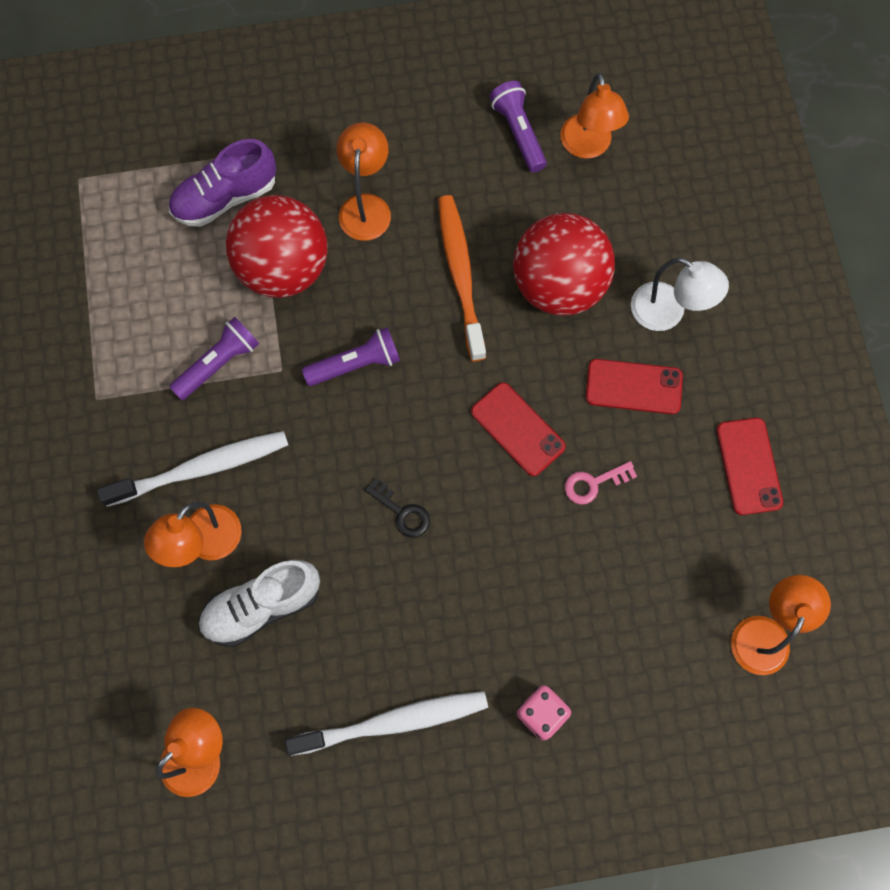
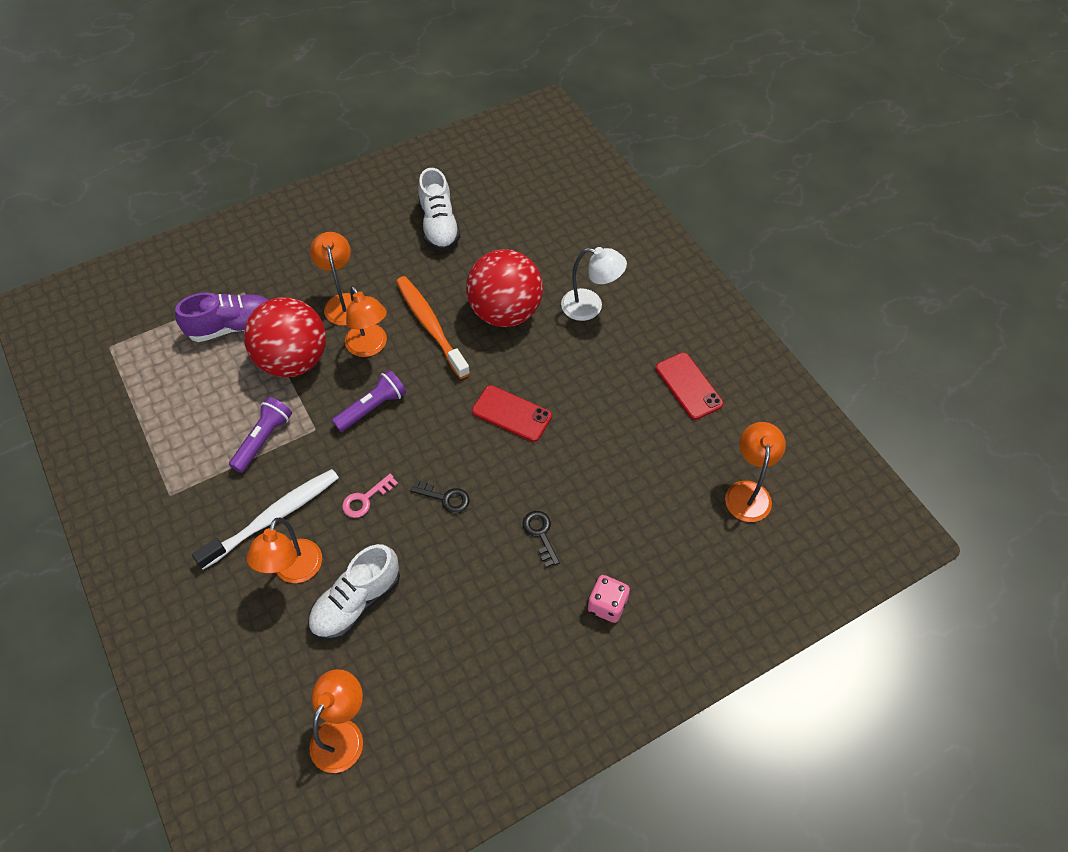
camera: 20 degrees left, 15 degrees down
(225, 198) = (232, 326): purple shoe -> purple shoe turned 150 degrees counterclockwise
(394, 722) = (494, 652): white toothbrush -> none
(496, 598) = (540, 534): none -> black key
(518, 133) = (439, 226): purple flashlight -> white shoe
(588, 146) = (492, 221): orange lamp -> orange lamp (370, 347)
(593, 483) = (582, 432): pink key -> pink key (365, 499)
(633, 387) = (585, 360): red phone -> none

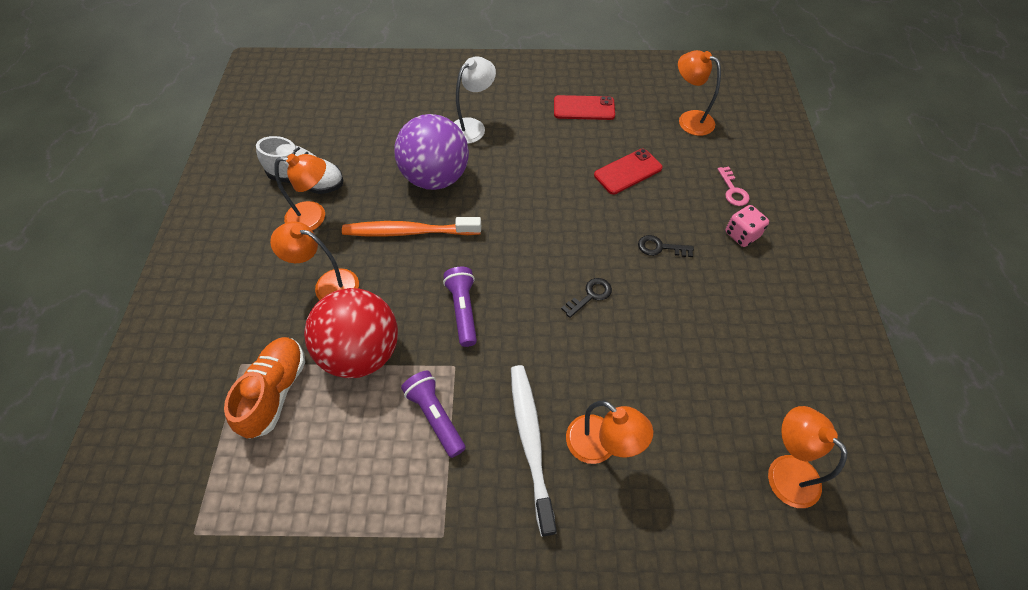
camera: 60 degrees left, 0 degrees up
(232, 326) = (275, 392): purple shoe -> orange shoe
(356, 602) = (658, 406): white shoe -> none
(365, 499) = (556, 355): pink key -> pink key (733, 190)
(370, 347) = (396, 285): orange lamp -> orange lamp (314, 217)
(505, 312) = (436, 177): red ball -> purple ball
(511, 414) = (538, 217): red phone -> red phone (628, 172)

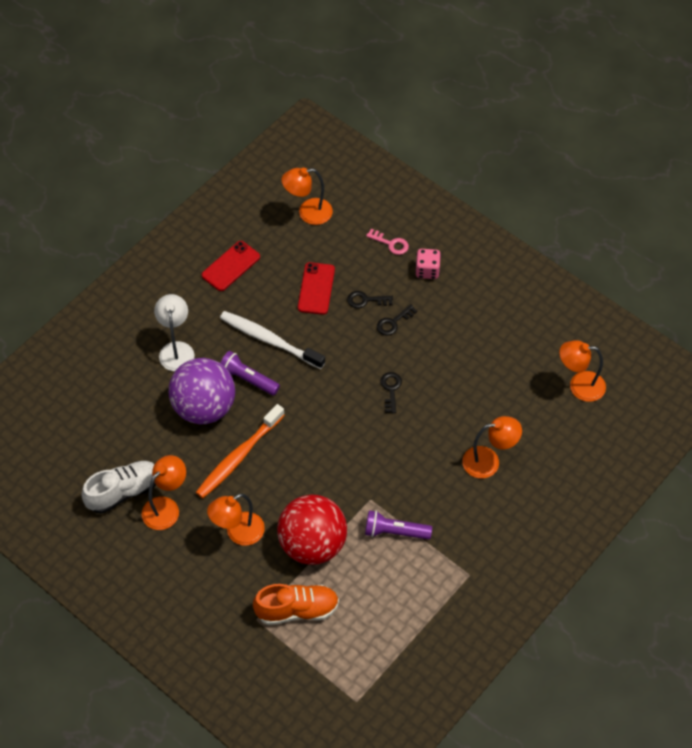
camera: 50 degrees left, 0 degrees up
(275, 392) = (297, 610): orange shoe -> orange shoe turned 120 degrees clockwise
(463, 310) = (334, 467): purple flashlight -> purple flashlight (247, 379)
(530, 442) = (455, 493): white toothbrush -> white toothbrush (269, 340)
(658, 212) = (366, 300): none -> black key

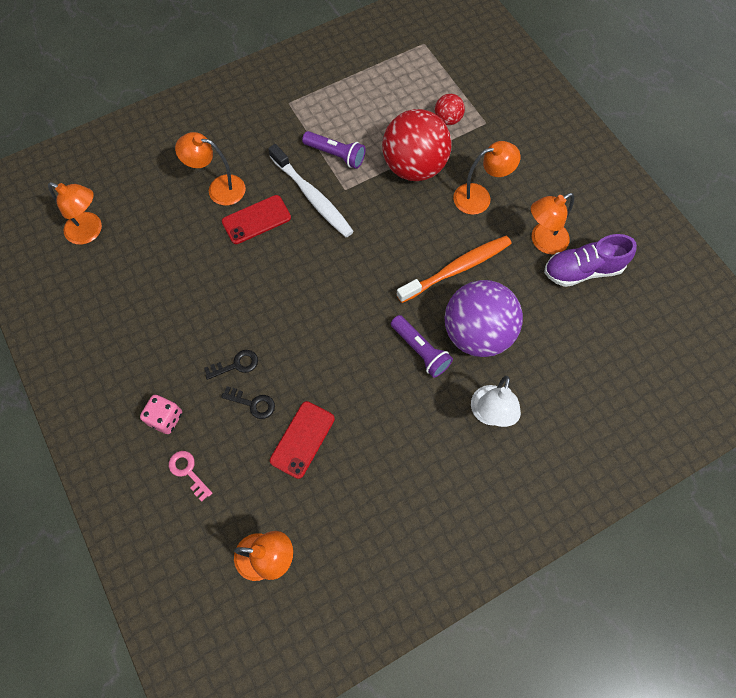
camera: 160 degrees left, 10 degrees up
(123, 492) = (582, 270): white shoe -> purple shoe
(231, 266) = (392, 509): red phone -> red phone (256, 220)
(269, 340) = (380, 390): white toothbrush -> white toothbrush (312, 197)
(297, 610) = (448, 119): orange shoe -> red ball
(391, 389) = (275, 289): black key -> none

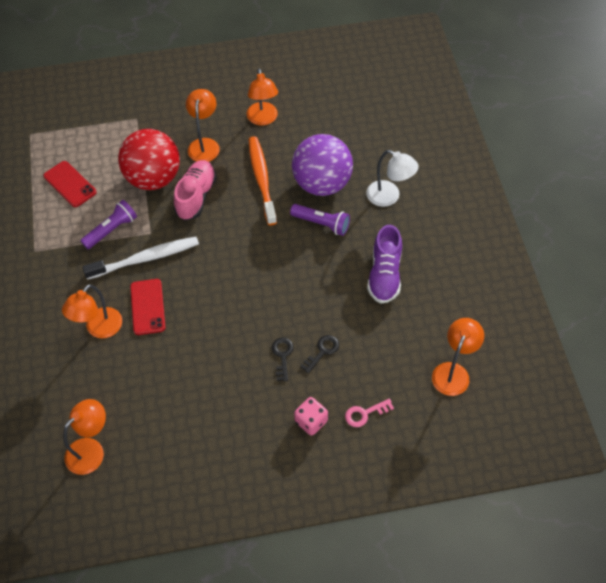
camera: 70 degrees left, 10 degrees down
(302, 439) = (366, 323): red phone -> red phone (70, 184)
(407, 214) = (196, 196): none -> pink shoe
(420, 351) = (322, 224): purple flashlight -> purple flashlight turned 45 degrees clockwise
(448, 119) = (119, 142): red ball -> none
(582, 270) = (297, 104): purple shoe -> purple shoe (384, 275)

